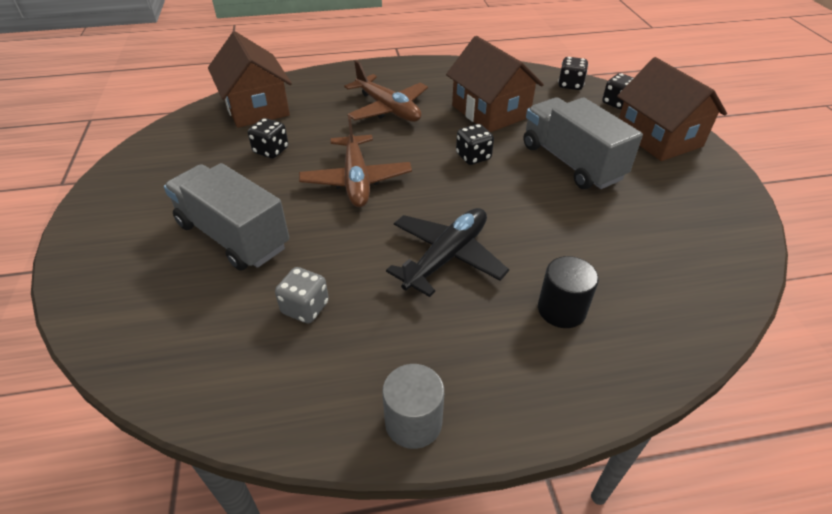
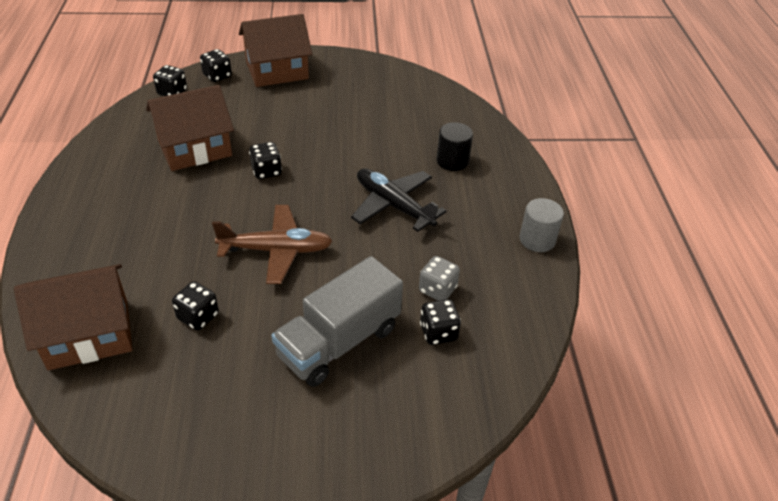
camera: 85 degrees left, 0 degrees up
(237, 312) = (438, 332): none -> black dice
(388, 109) = (154, 217): brown plane -> none
(571, 162) = (294, 120): grey truck -> none

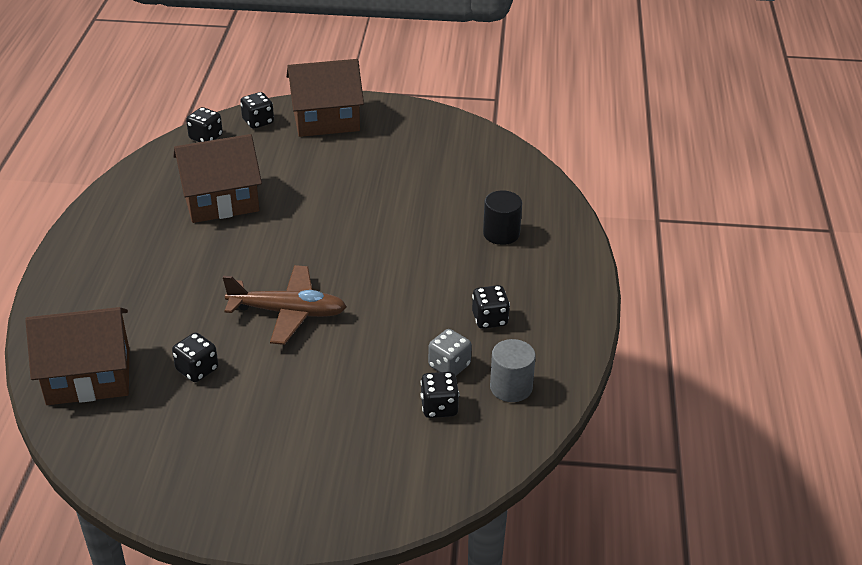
camera: 10 degrees right, 5 degrees down
(266, 171) = (293, 230): black dice -> black dice (489, 319)
(339, 342) = (334, 406): grey truck -> none
(393, 205) = (423, 276): black plane -> none
(537, 239) = (573, 324): grey cylinder -> grey cylinder (511, 387)

